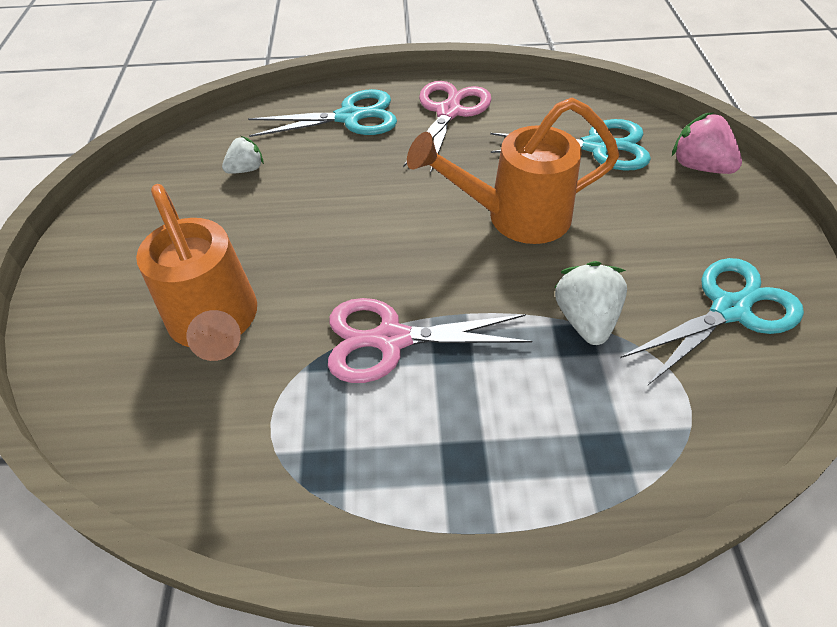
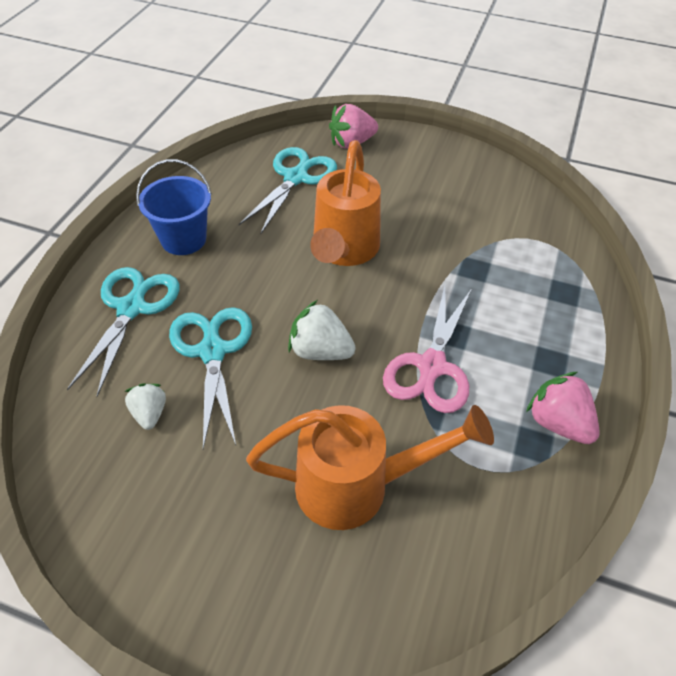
camera: 70 degrees left, 0 degrees up
(365, 490) = (558, 423): none -> pink strawberry
(448, 112) = (183, 239): pink scissors -> blue bucket
(585, 320) = (461, 256): white strawberry -> white strawberry (320, 351)
(729, 310) = (482, 192): turquoise scissors -> turquoise scissors (212, 351)

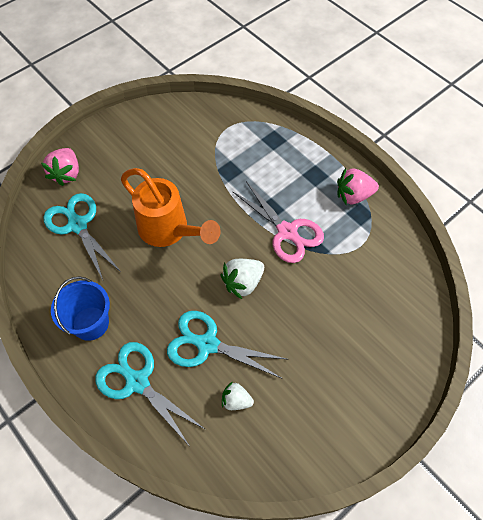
camera: 60 degrees left, 10 degrees up
(358, 486) = (344, 307): orange watering can -> none

